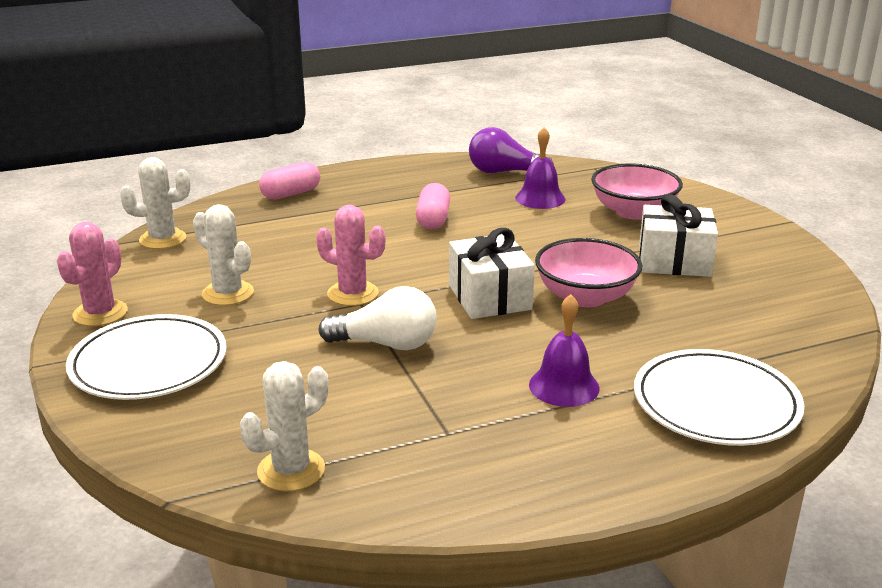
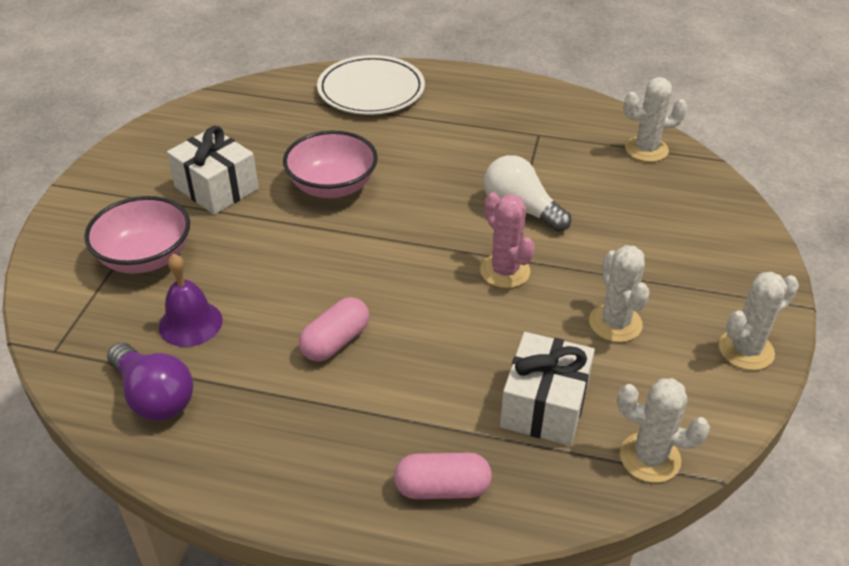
camera: 145 degrees left, 15 degrees up
(100, 313) = (746, 350): pink cactus -> white cactus
(149, 363) = (713, 268): white plate -> none
(489, 297) = (401, 217): white gift -> white gift (544, 406)
(564, 386) = (439, 132): purple bell -> none

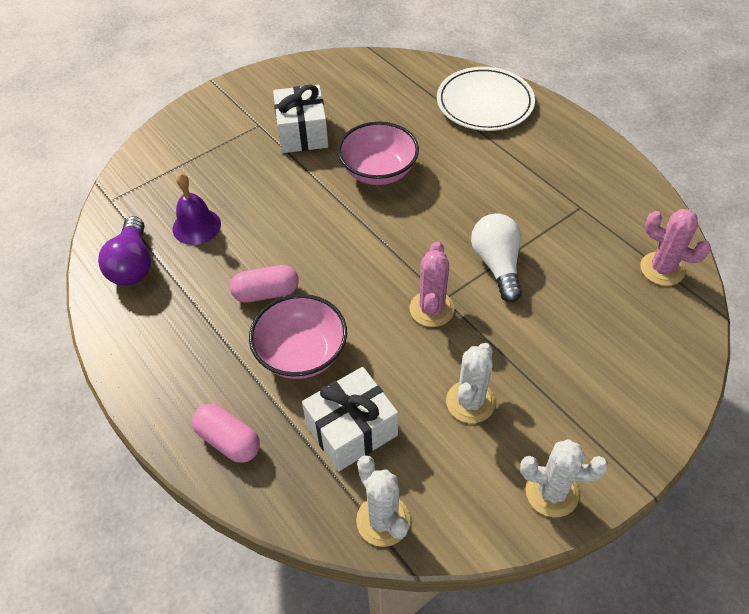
camera: 40 degrees right, 10 degrees up
(145, 257) = (214, 163): pink bowl -> pink bowl (301, 353)
(646, 149) = (662, 269): white cactus -> pink cactus

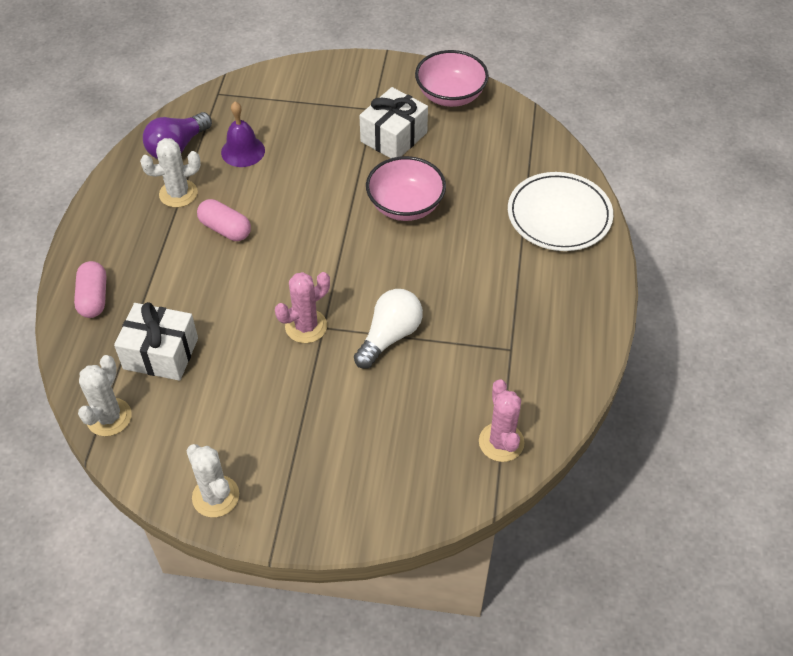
camera: 45 degrees right, 0 degrees up
(301, 353) = (195, 284): pink bowl -> pink bowl (450, 95)
(470, 402) = (246, 402): white cactus -> white cactus (178, 194)

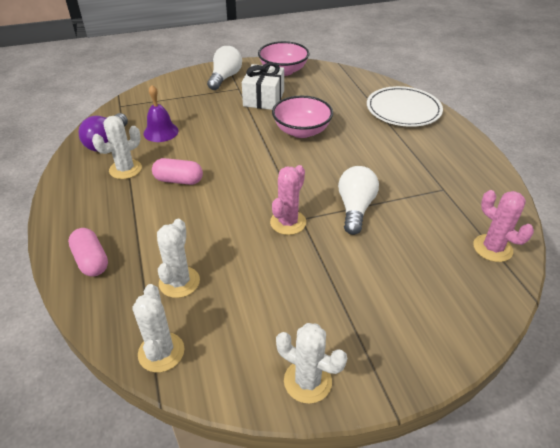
camera: 25 degrees left, 10 degrees down
(161, 353) = (179, 282): white gift -> white cactus
(367, 84) = (225, 78): none -> white light bulb

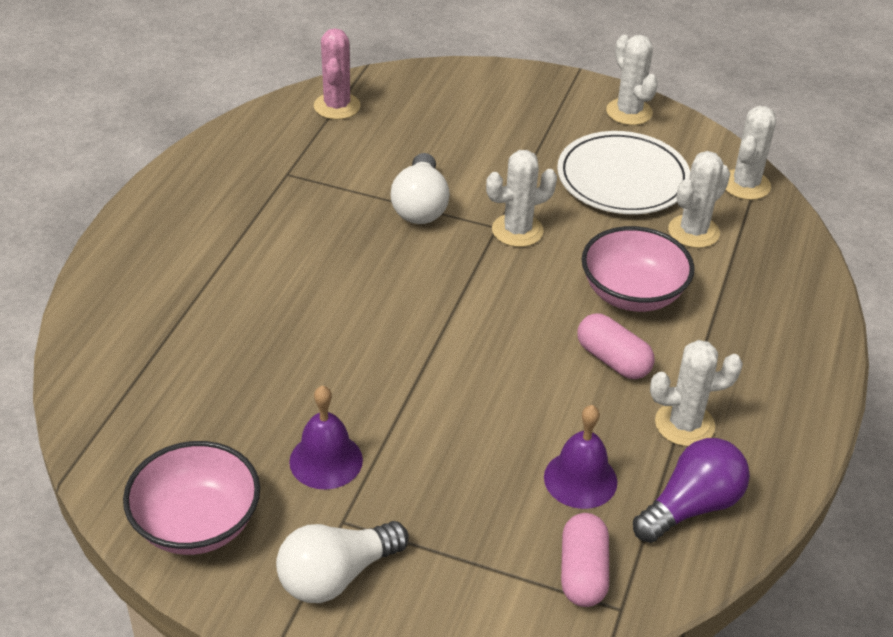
camera: 145 degrees left, 0 degrees up
(91, 260) = (787, 303): pink capsule -> pink capsule (582, 573)
(263, 98) = (326, 460): white gift -> purple bell
(288, 222) = (517, 230): pink cactus -> white cactus
(301, 131) = (347, 349): pink bowl -> pink bowl (632, 294)
(355, 208) = (420, 206): white light bulb -> white light bulb turned 45 degrees counterclockwise
(403, 110) = (140, 300): white plate -> white plate (622, 178)

